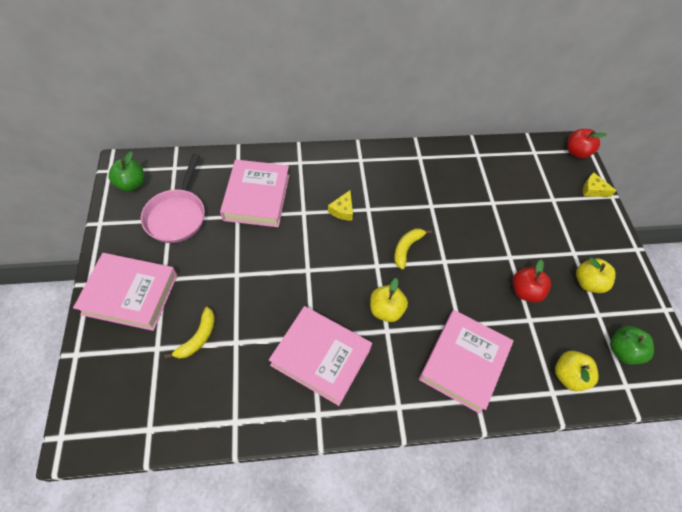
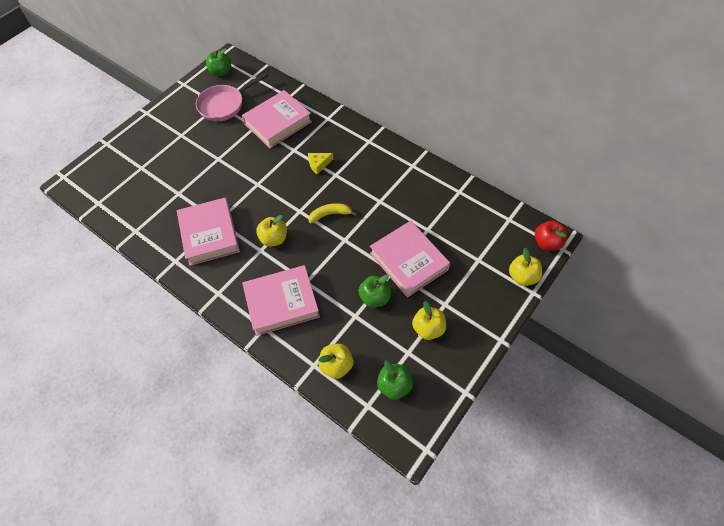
camera: 50 degrees right, 0 degrees up
(130, 294) = (158, 131): pink book -> pink book (408, 261)
(198, 337) = (164, 177): yellow banana -> none
(525, 291) = (375, 298): red apple -> green apple
(593, 190) = (522, 277): yellow cheese -> yellow apple

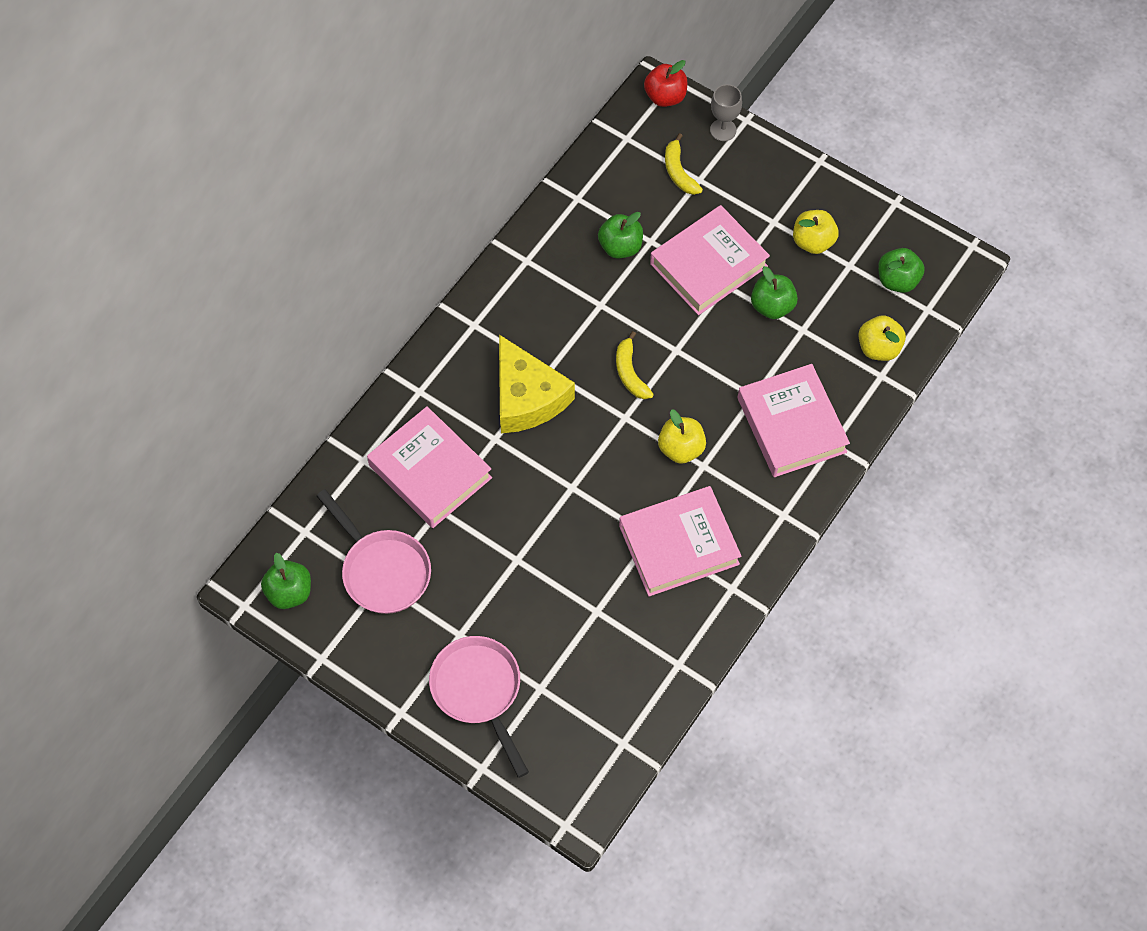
camera: 95 degrees left, 5 degrees up
(147, 142) = (479, 691): none -> pink pan
(318, 164) = (527, 397): yellow cheese -> yellow cheese, size x2.20
(422, 213) = (620, 247): none -> green apple
(484, 248) = (679, 172): none -> yellow banana
(522, 277) = (723, 130): yellow apple -> grey goblet

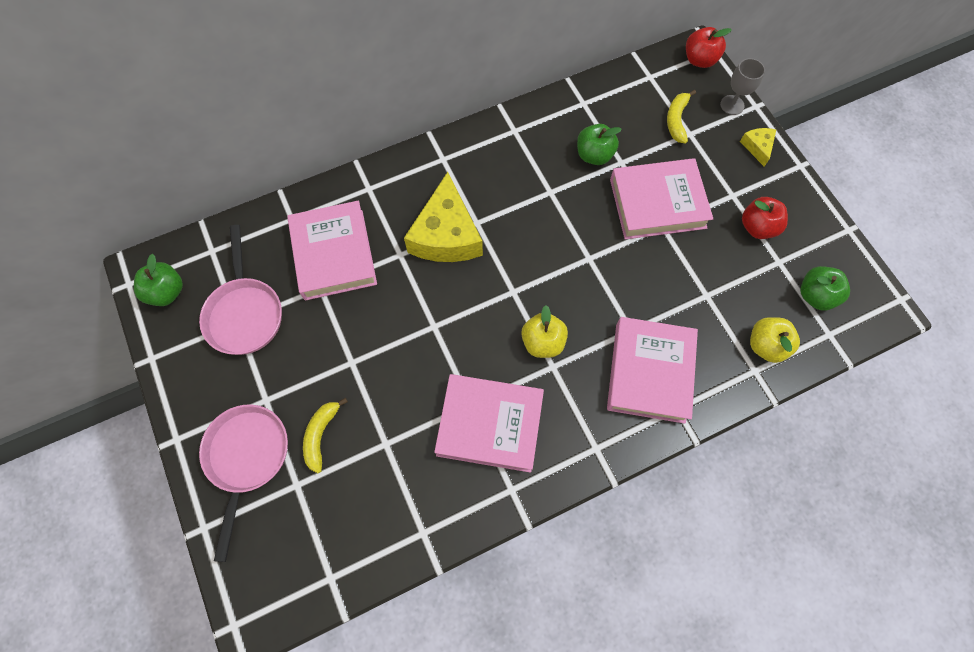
camera: 30 degrees right, 5 degrees up
(630, 373) = (540, 257): yellow banana -> yellow banana (321, 435)
(770, 162) = (757, 147): none -> yellow cheese
(772, 306) = (691, 263): green apple -> none
(813, 242) = (757, 227): yellow apple -> red apple

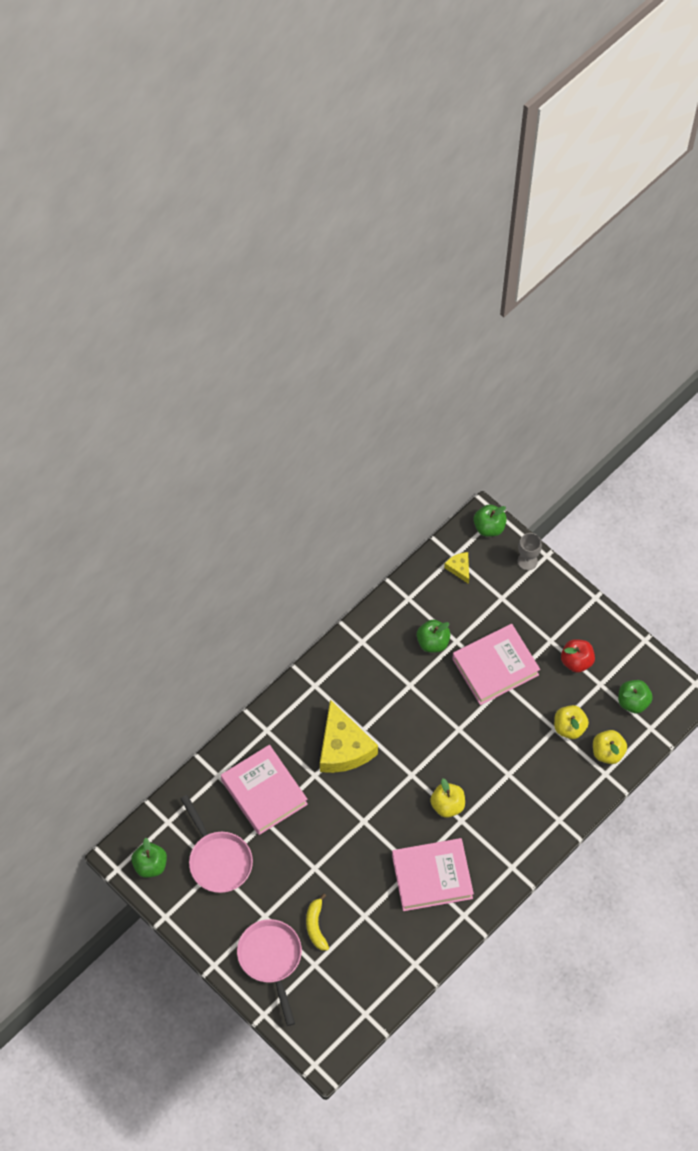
camera: 20 degrees left, 5 degrees down
(649, 372) = (531, 800): pink book -> none
(676, 120) = (488, 589): yellow banana -> none
(699, 60) = (489, 527): red apple -> green apple
(725, 300) = (569, 727): none -> yellow apple
(757, 147) = (558, 592): yellow cheese -> yellow cheese (459, 568)

